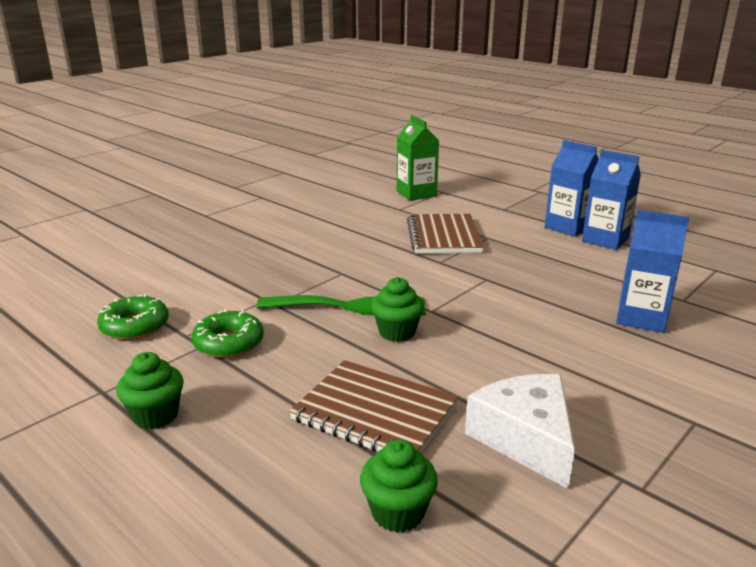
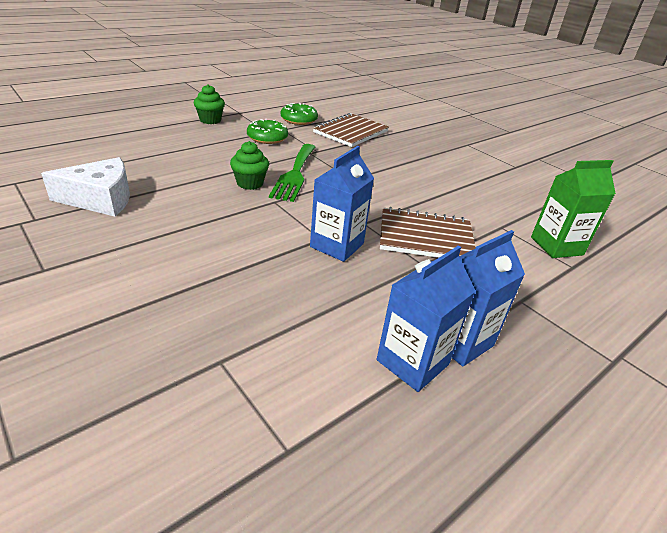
camera: 95 degrees right, 10 degrees up
(375, 413) = (167, 163): brown notebook -> brown notebook (351, 132)
(398, 512) = (89, 157): green cupcake -> none
(641, 318) = (201, 307): blue carton -> blue carton (337, 245)

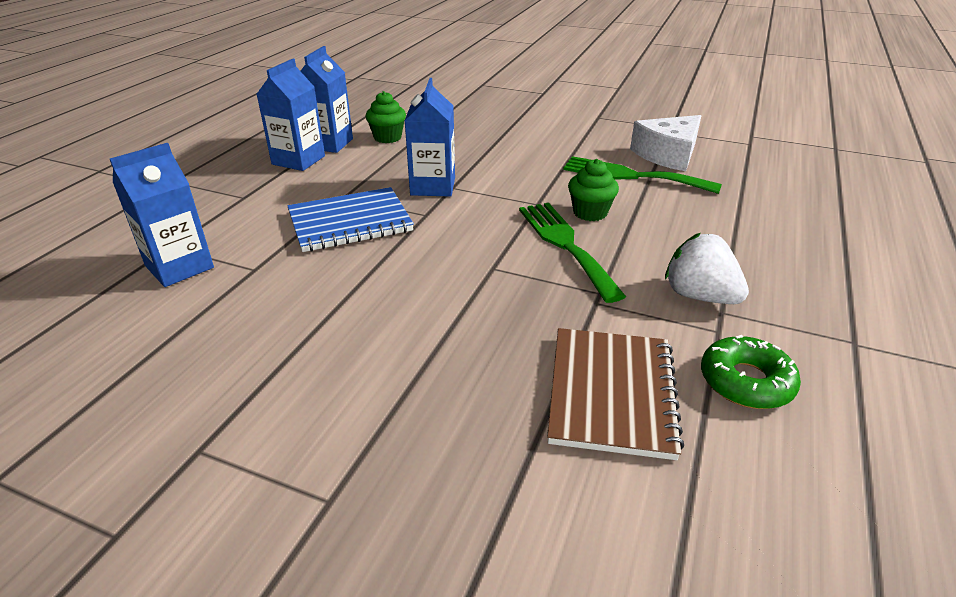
camera: 155 degrees right, 0 degrees up
(169, 194) = (632, 176): none -> green fork
(210, 120) = (834, 294): green cupcake -> green cupcake (387, 137)
(267, 137) = (699, 296): green donut -> white strawberry
(425, 237) = (350, 222): brown notebook -> blue notebook
(556, 246) = (179, 267): green carton -> blue carton

